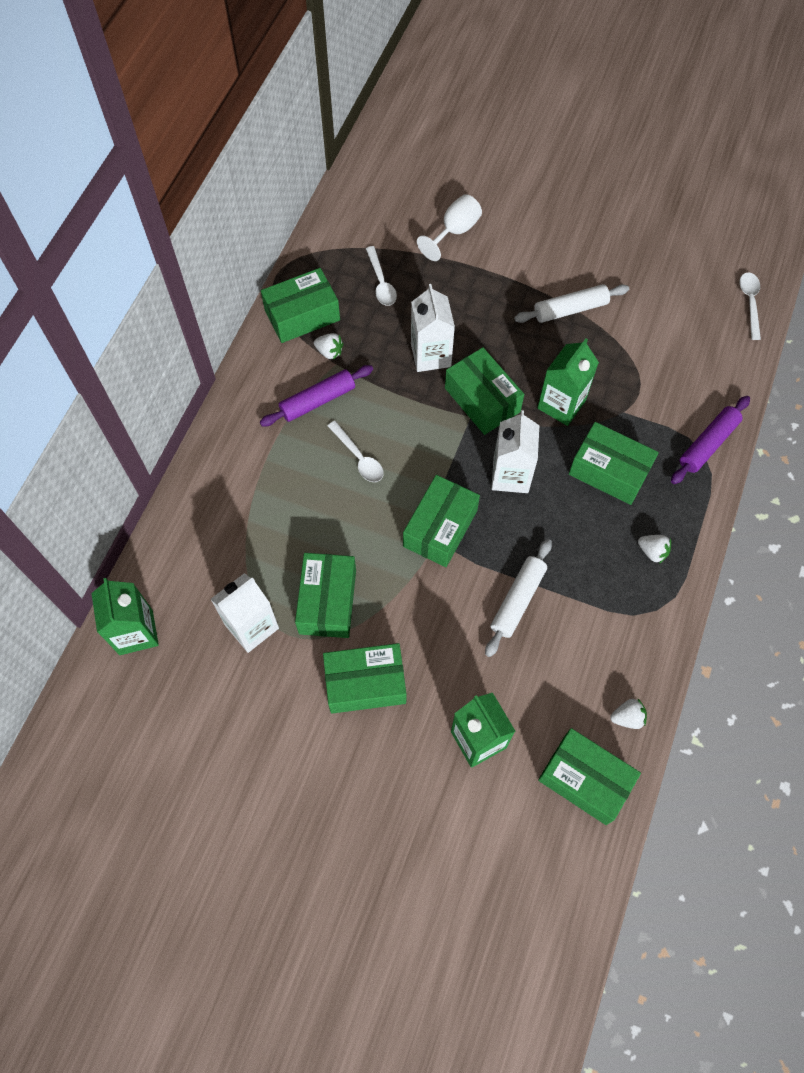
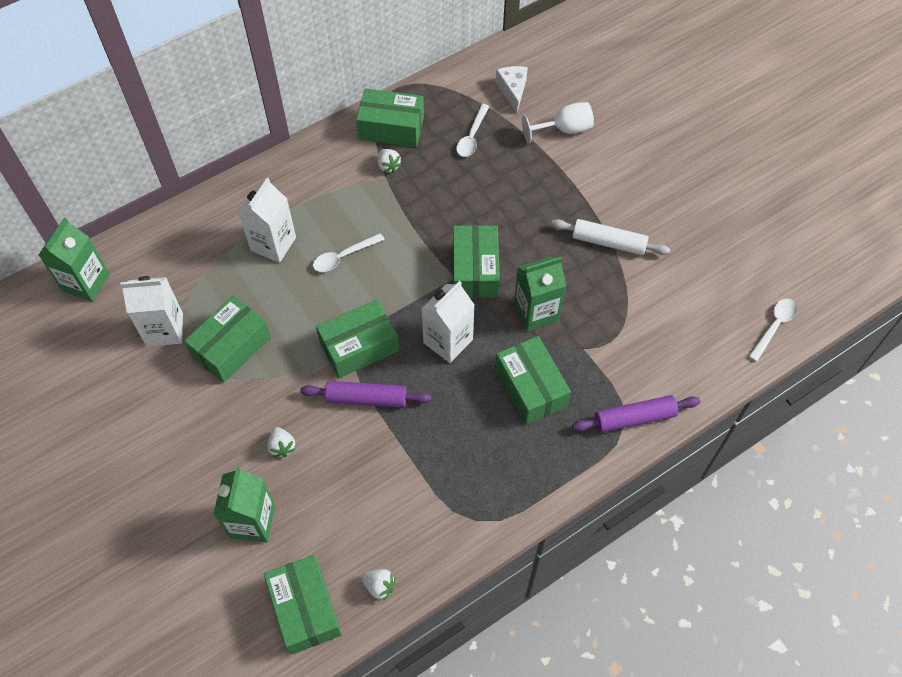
camera: 35 degrees right, 5 degrees down
(318, 401) = (349, 197): purple rolling pin -> purple rolling pin (366, 398)
(358, 458) = (343, 257): white spoon -> white spoon turned 60 degrees clockwise
(365, 683) = (207, 423): green box -> none
(381, 221) = (512, 90): none -> white cheese
(430, 355) = (464, 213): white carton -> white carton (273, 244)
(518, 600) = (371, 438): white rolling pin -> none
(652, 552) = (512, 473): white strawberry -> white strawberry (282, 446)

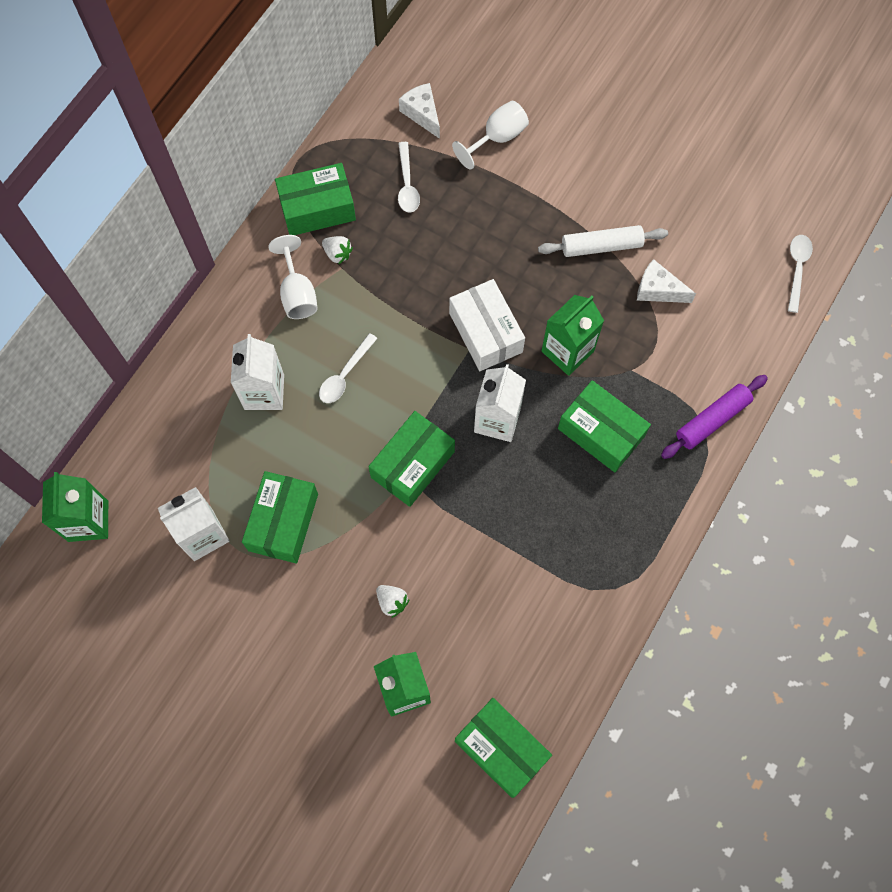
camera: 25 degrees left, 10 degrees up
(340, 183) = (297, 293): none -> white goblet
(366, 398) = (448, 515): purple rolling pin -> none
(379, 586) = (559, 694): white strawberry -> none
(475, 270) = (485, 332): green box -> white box
(640, 295) = (658, 290): none -> white cheese

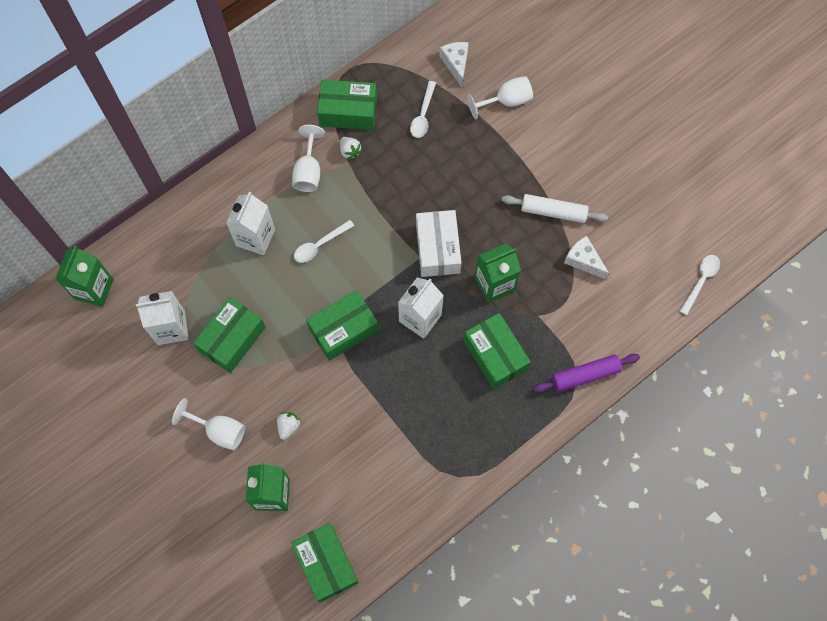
camera: 20 degrees right, 0 degrees up
(310, 637) = (219, 431): none -> white goblet
(392, 602) = (288, 426): white strawberry -> white strawberry turned 135 degrees counterclockwise

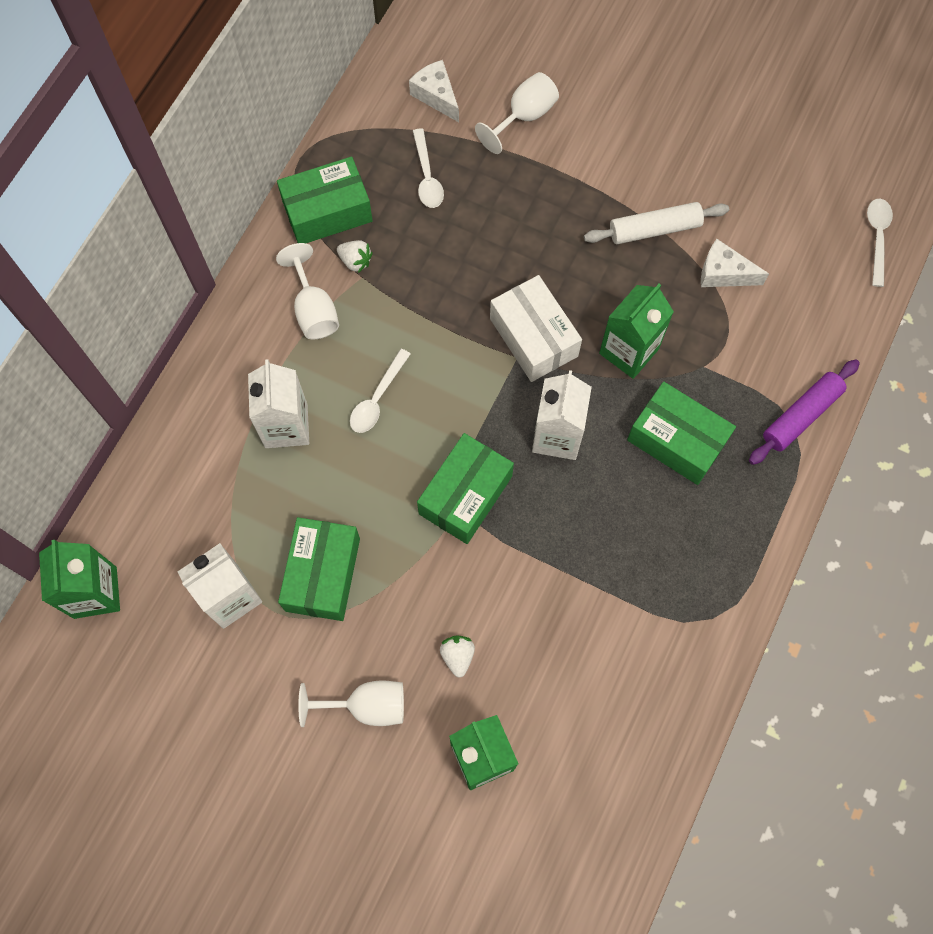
camera: 25 degrees left, 0 degrees up
(326, 564) = (601, 817): green box -> none

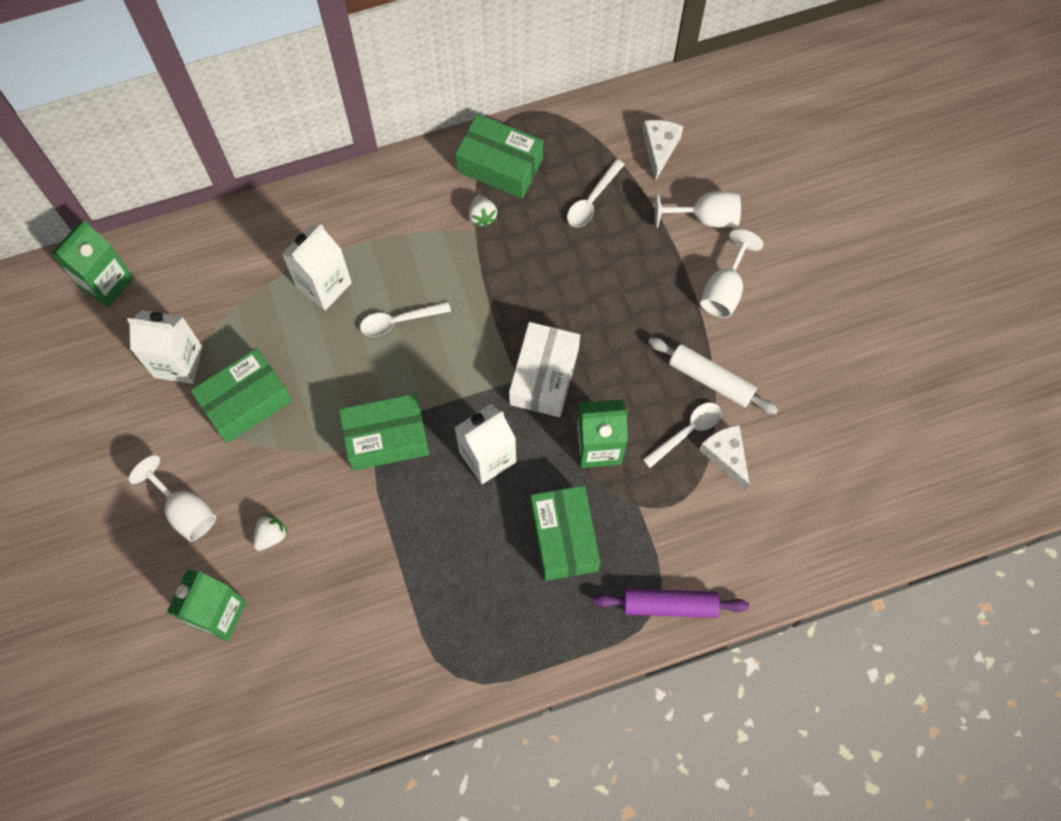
camera: 45 degrees right, 0 degrees up
(314, 310) = (421, 224): white goblet -> white goblet (724, 290)
(877, 238) = (870, 536): white spoon -> white spoon (687, 432)

